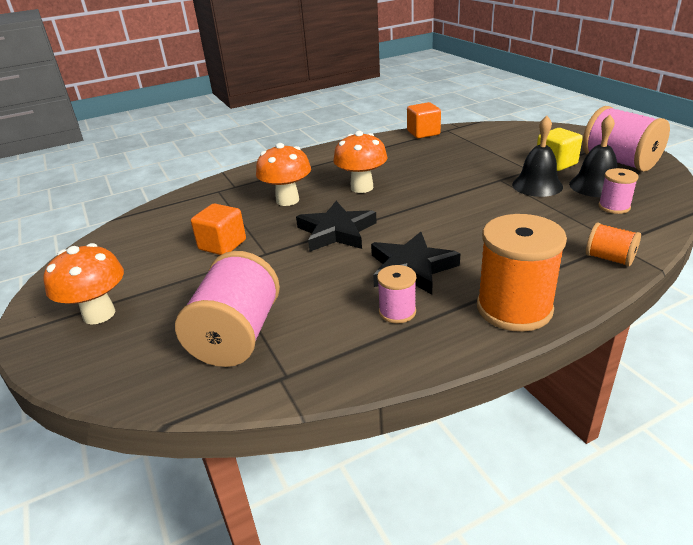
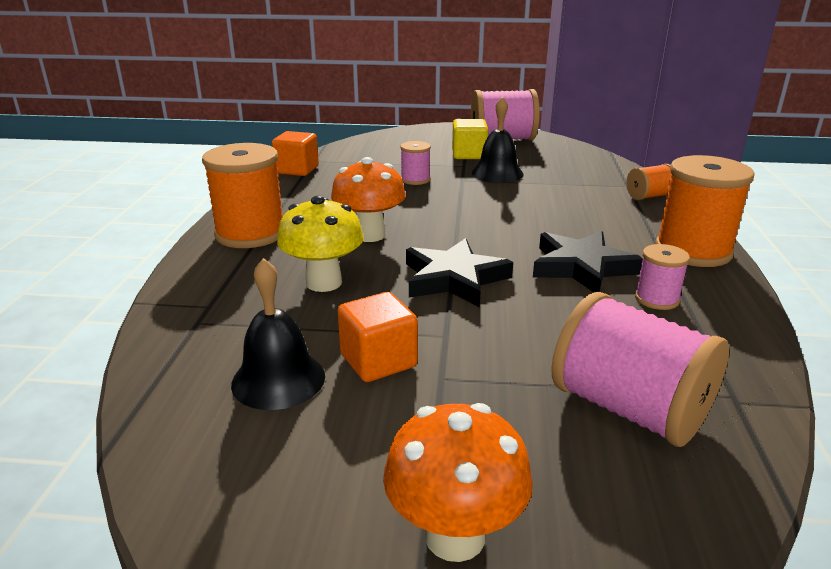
camera: 60 degrees left, 5 degrees down
(287, 200) = (324, 282): orange mushroom -> yellow mushroom
(319, 161) = (250, 234): none -> orange spool
(595, 186) = (529, 159): black bell -> black bell (278, 379)
(614, 207) = (572, 167): pink spool -> pink spool (415, 180)

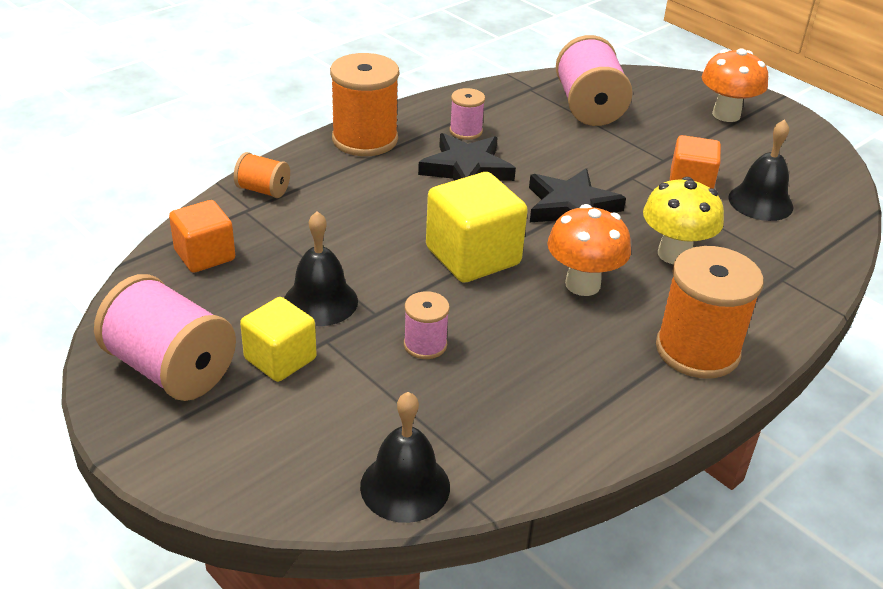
camera: 140 degrees left, 10 degrees up
(297, 170) = (542, 463): orange cube -> orange cube (205, 255)
(348, 149) = (405, 486): none -> black bell
(463, 219) = (473, 256): none -> yellow cube

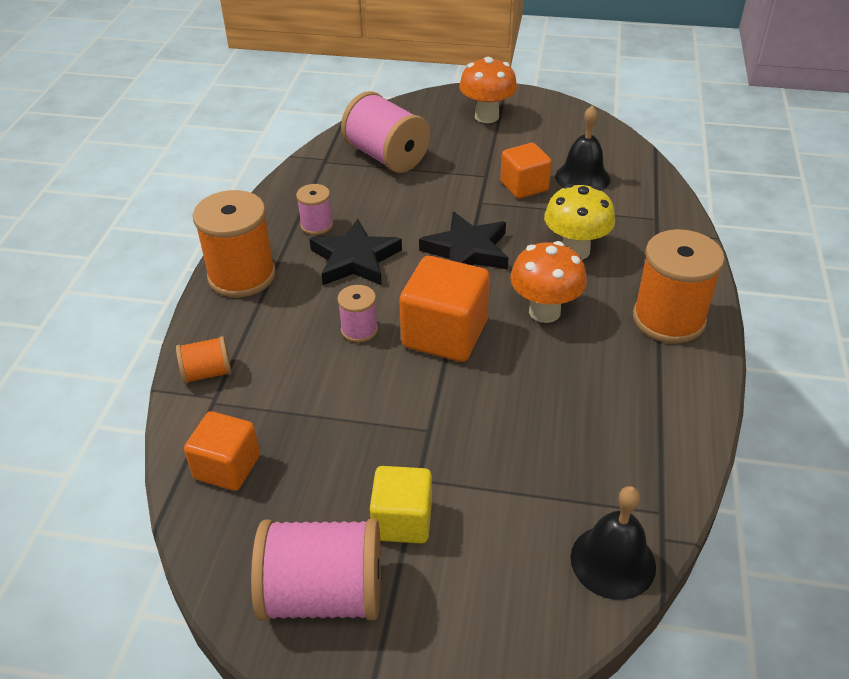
camera: 35 degrees left, 5 degrees up
(320, 301) = (375, 447): black bell -> none
(425, 345) = (495, 433): pink spool -> pink spool (359, 330)
(473, 256) = (444, 334): yellow cube -> orange cube

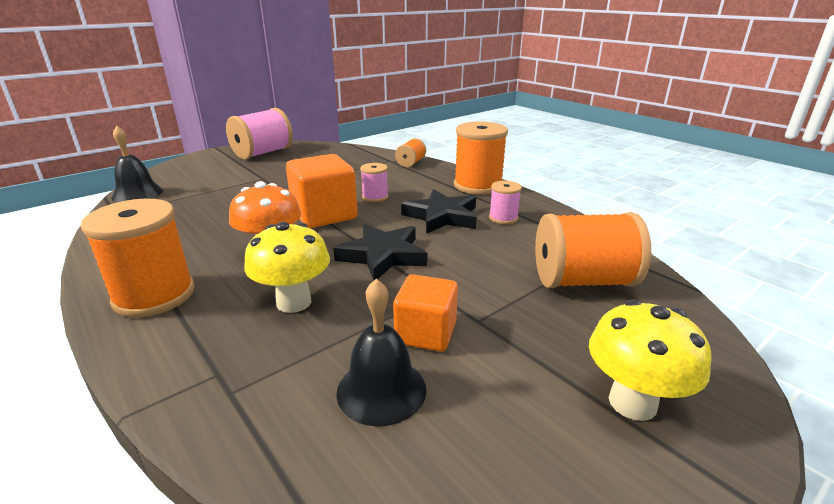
camera: 130 degrees right, 15 degrees down
(227, 467) = (349, 154): orange cube -> none
(386, 157) = (582, 281): pink spool -> orange spool
(402, 520) = (254, 170): yellow cube -> none
(486, 116) = (632, 402): orange mushroom -> yellow mushroom

